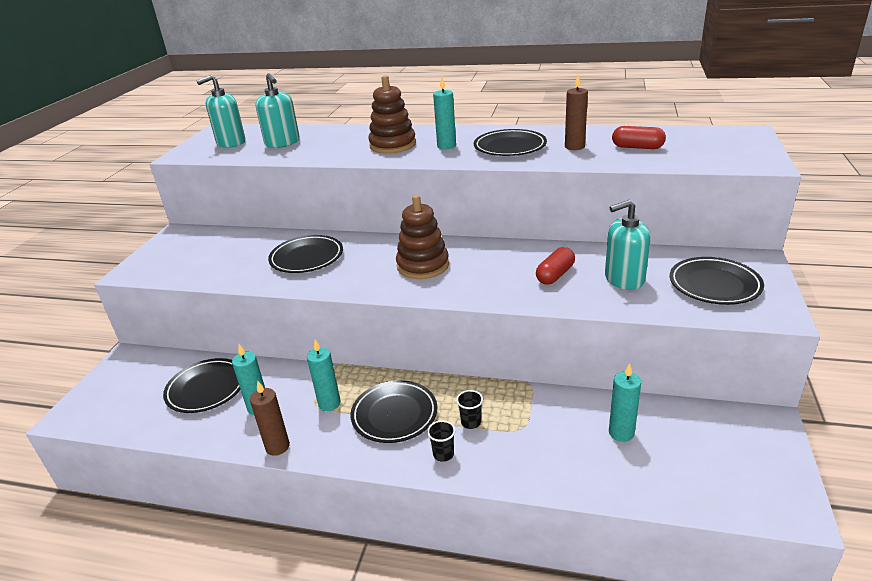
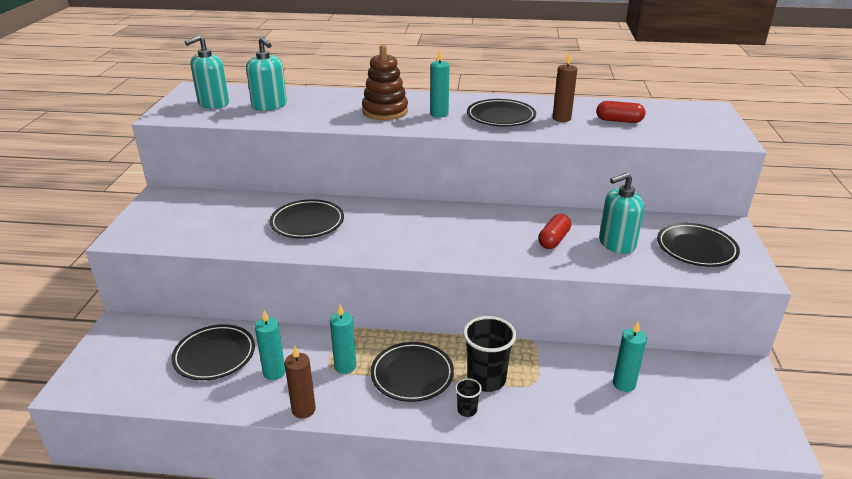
camera: 10 degrees left, 0 degrees up
(423, 265) = (426, 231): brown stacking toy -> none
(471, 422) = (486, 380): black cup -> black cup, size x2.05

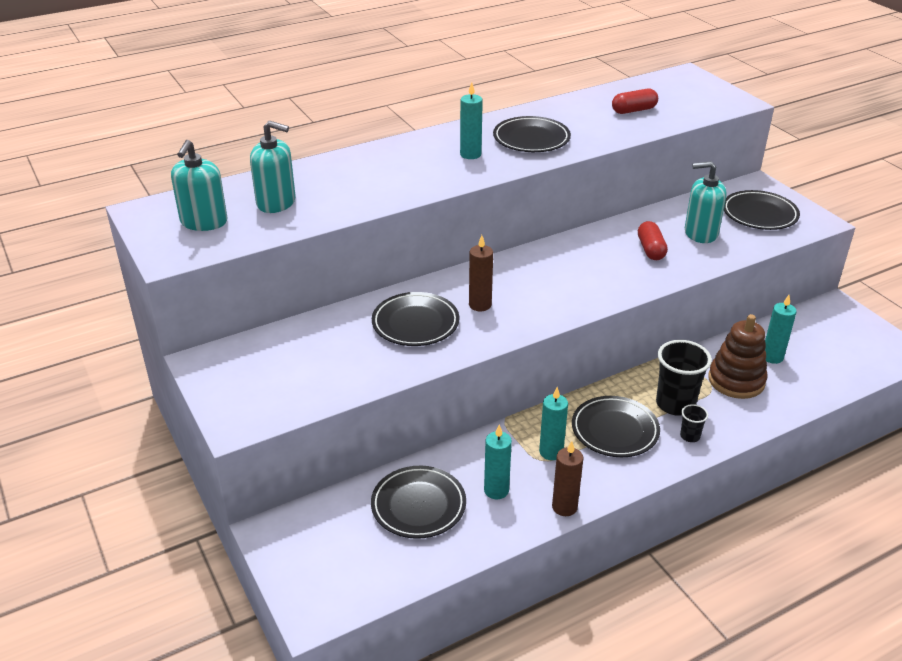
camera: 35 degrees left, 5 degrees up
(385, 111) = (413, 169): brown stacking toy -> brown stacking toy (736, 380)
(561, 118) = (585, 123): brown candle -> brown candle (480, 305)
(616, 243) = (700, 233): turquoise soap dispenser -> turquoise soap dispenser turned 60 degrees clockwise

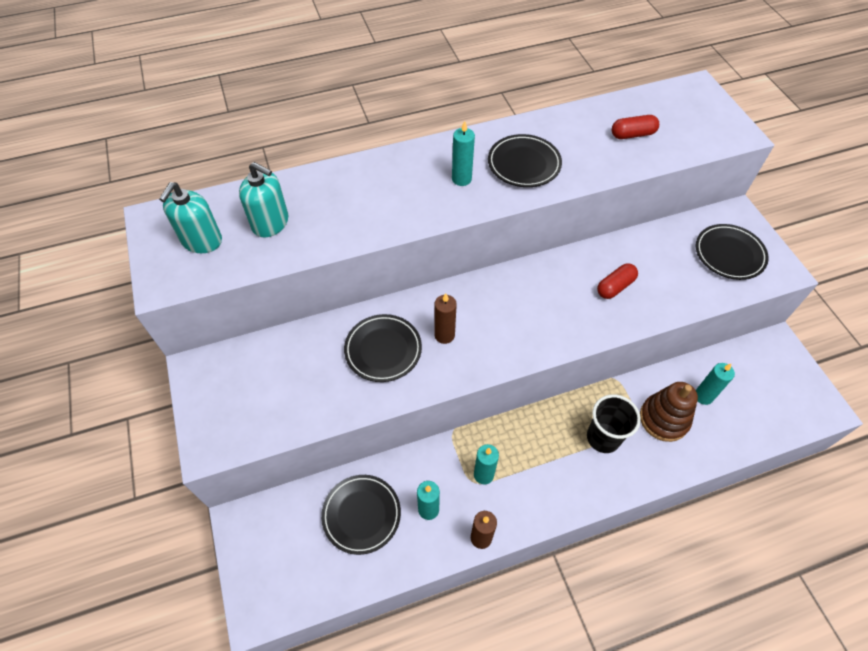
camera: 10 degrees right, 20 degrees up
(615, 430) = (543, 459): black plate -> none
(651, 249) = (615, 287): red capsule -> red capsule turned 45 degrees clockwise
(690, 436) = (607, 477): black cup -> none
(700, 233) = (667, 272): turquoise soap dispenser -> none

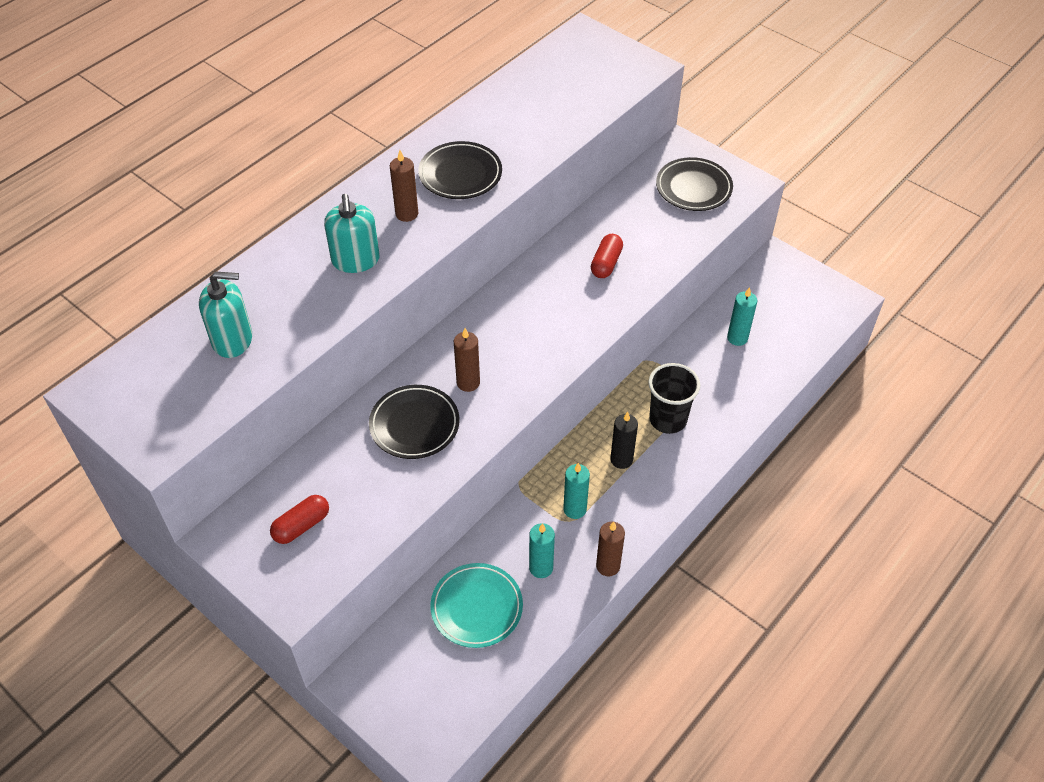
camera: 30 degrees left, 5 degrees down
(201, 241) = (168, 389): turquoise soap dispenser -> turquoise soap dispenser (355, 260)
(361, 515) = (476, 607): black plate -> turquoise plate
(461, 179) = (407, 214): turquoise candle -> brown candle
(545, 452) = (621, 459): none -> black candle
(632, 134) = (548, 104): red capsule -> red capsule (301, 526)
(664, 419) = (713, 375): brown stacking toy -> none

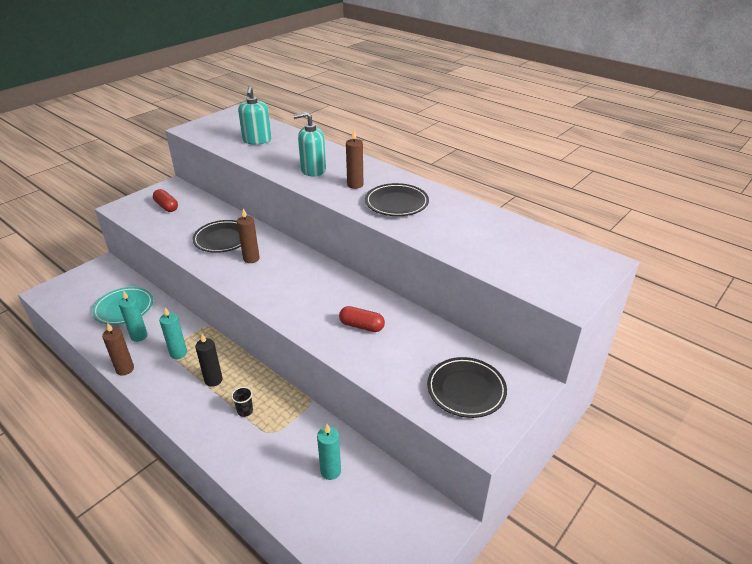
camera: 90 degrees right, 15 degrees down
(668, 419) = (245, 411): black cup -> black cup, size x0.49

